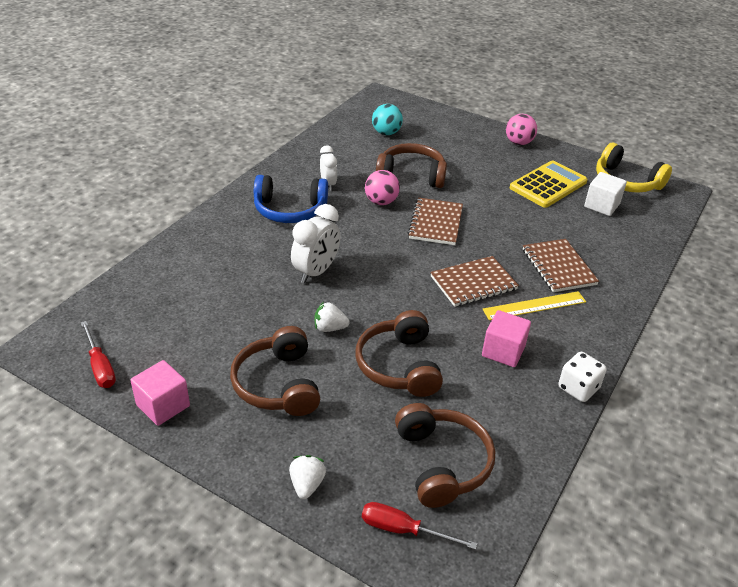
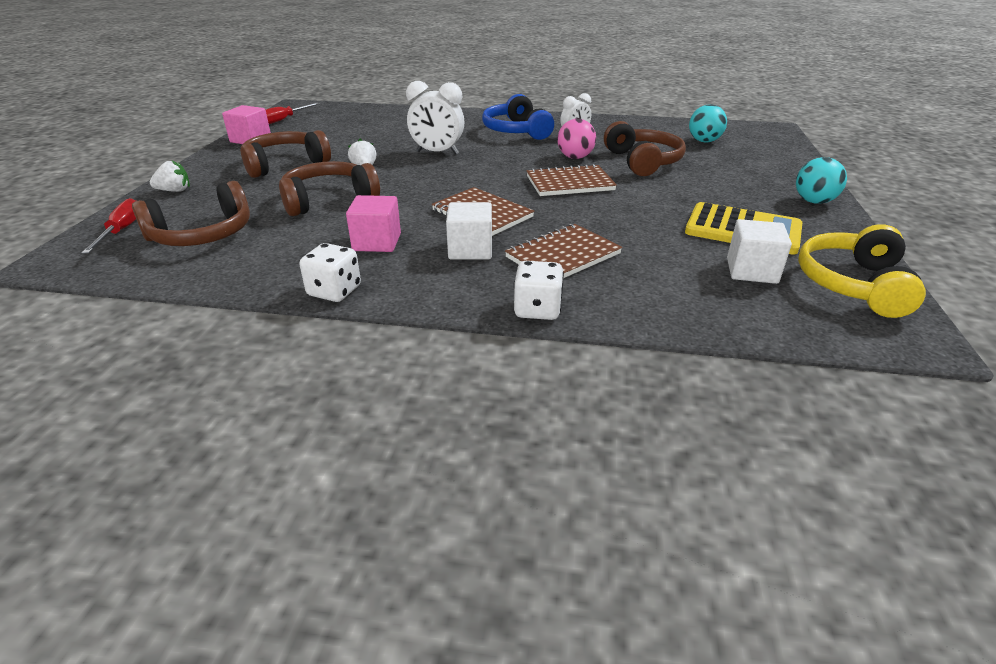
camera: 70 degrees right, 5 degrees down
(518, 143) = (814, 201): pink ball -> turquoise ball
(534, 306) = (470, 250): yellow ruler -> white cube
(626, 300) = (537, 309): none -> white dice

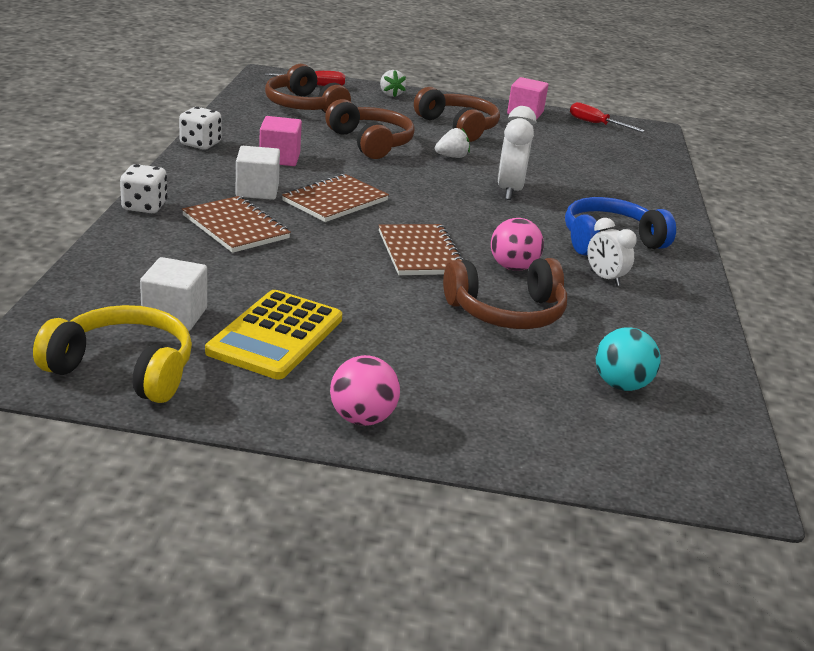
camera: 85 degrees right, 5 degrees down
(814, 201) = (362, 418): turquoise ball -> pink ball

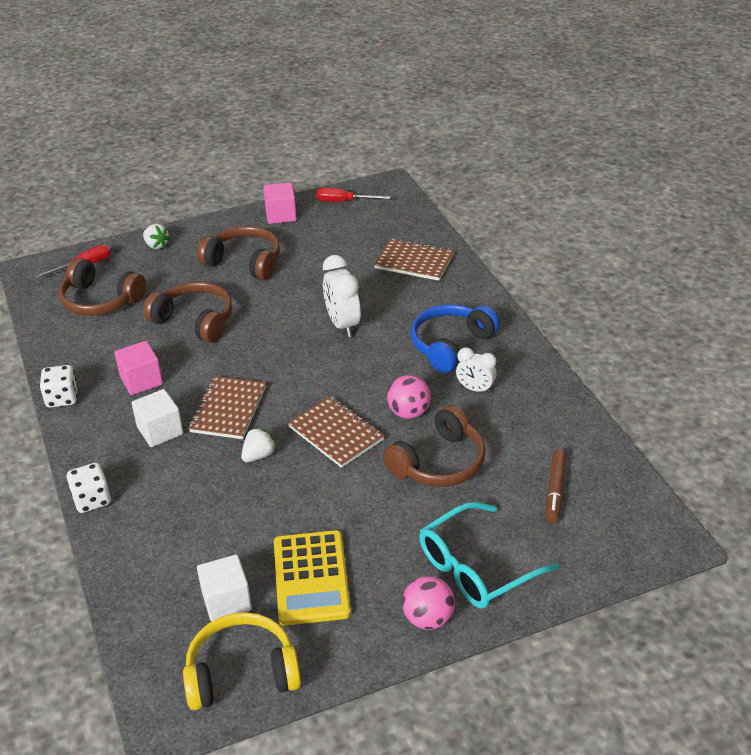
camera: 25 degrees left, 10 degrees up
(235, 227) = (182, 483): brown notebook -> brown notebook (414, 262)
(452, 157) = (270, 305): white strawberry -> white strawberry (259, 455)
(462, 403) = (476, 567): none -> turquoise glasses
(621, 385) = (555, 491): turquoise ball -> brown marker

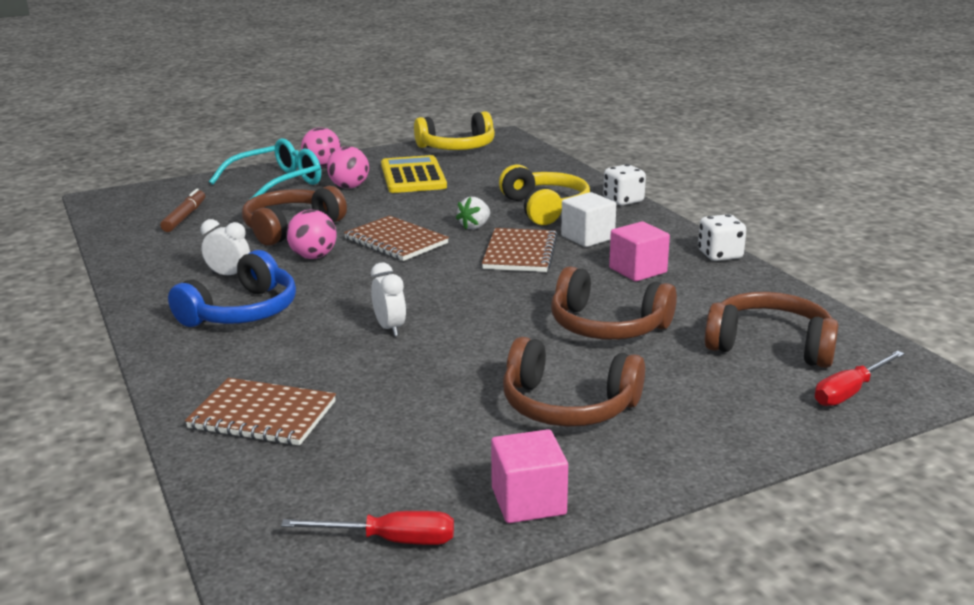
camera: 175 degrees right, 15 degrees down
(156, 245) = (750, 430): white strawberry -> none
(180, 487) = (545, 208): none -> yellow headphones
(226, 601) = (478, 167): white cube -> none
(343, 324) = (390, 328): white clock -> white clock, size x0.63
(387, 552) = (349, 187): none -> pink ball

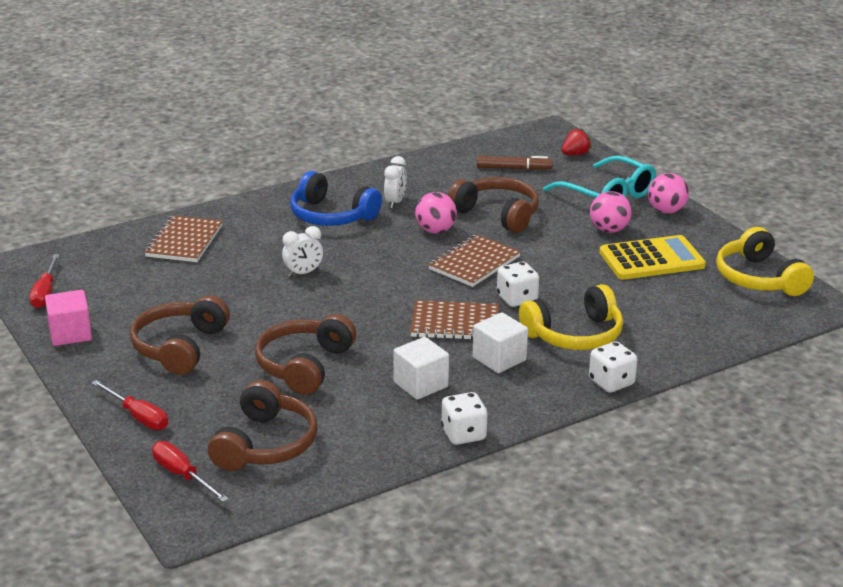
camera: 85 degrees right, 5 degrees up
(173, 191) = (575, 154): none -> red strawberry
(475, 226) = (517, 299): white strawberry -> white dice
(638, 270) = (420, 384): pink cube -> white cube
(739, 428) = (138, 417): none -> red screwdriver

